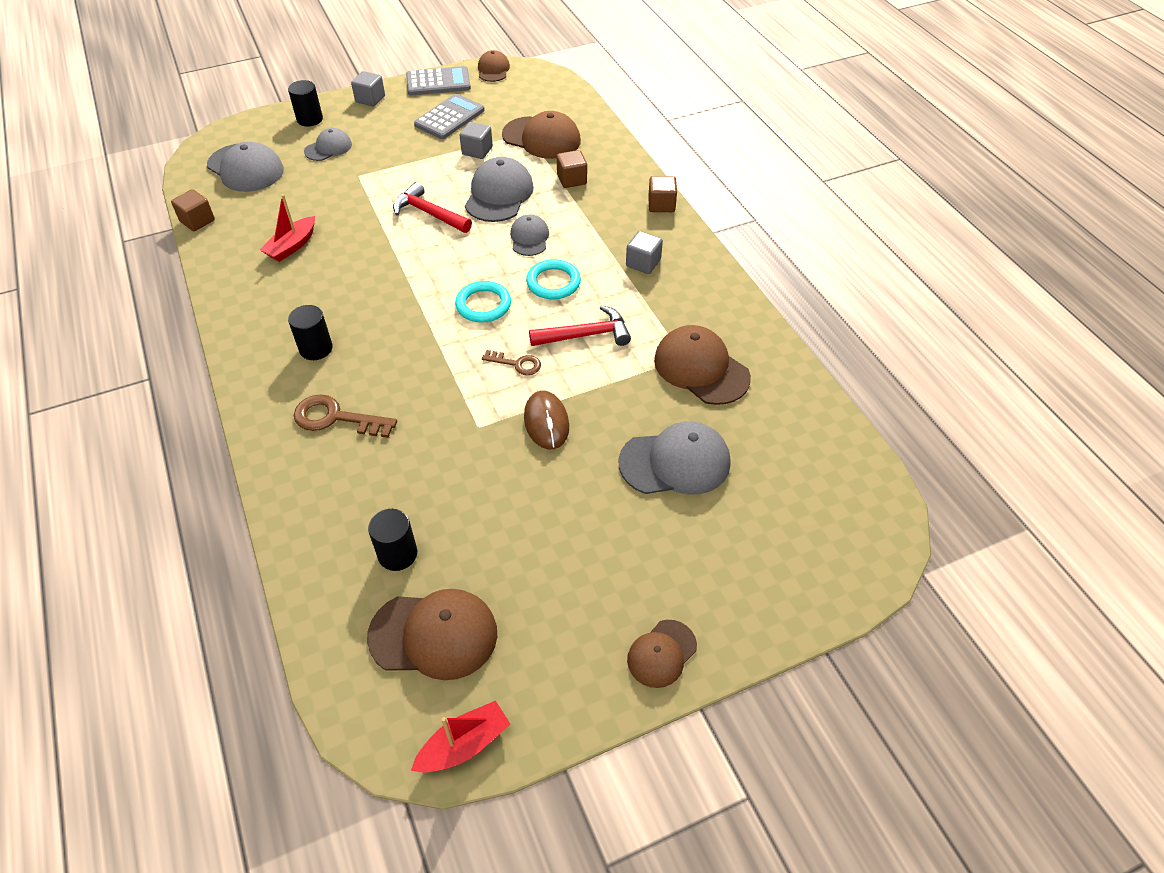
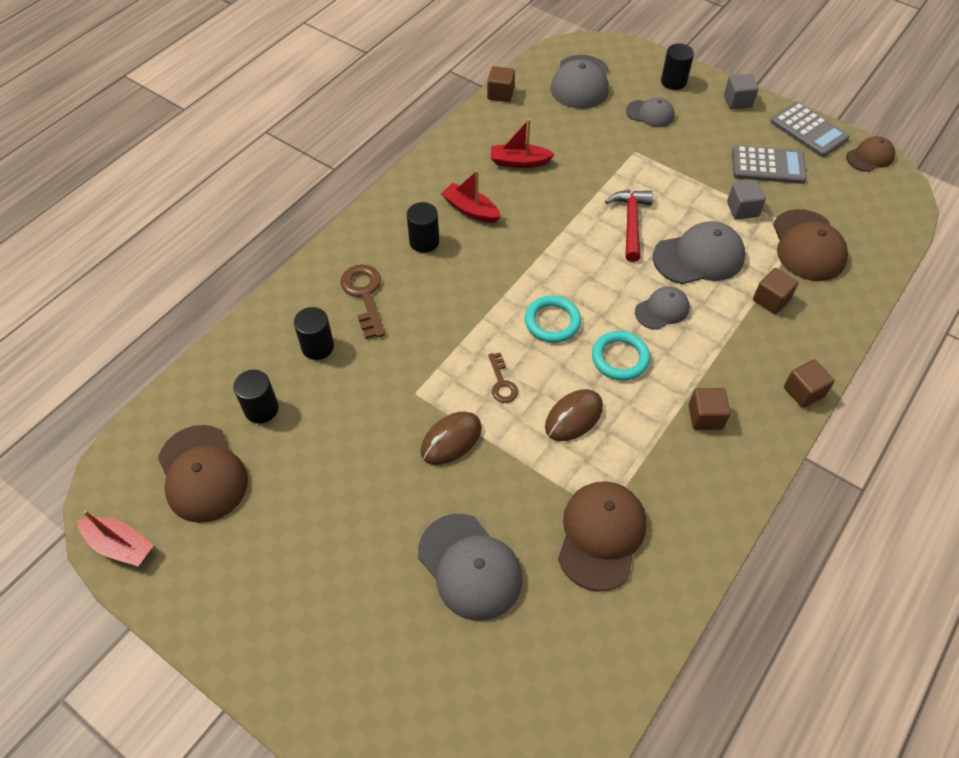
camera: 60 degrees right, 5 degrees up
(312, 301) = (471, 210): none -> red boat
(363, 479) = (318, 347): none -> black cylinder
(585, 335) = (573, 417): red hammer -> brown mouse
(643, 263) = (705, 417): grey cube -> brown cube
(661, 653) = (260, 652): brown cap -> none

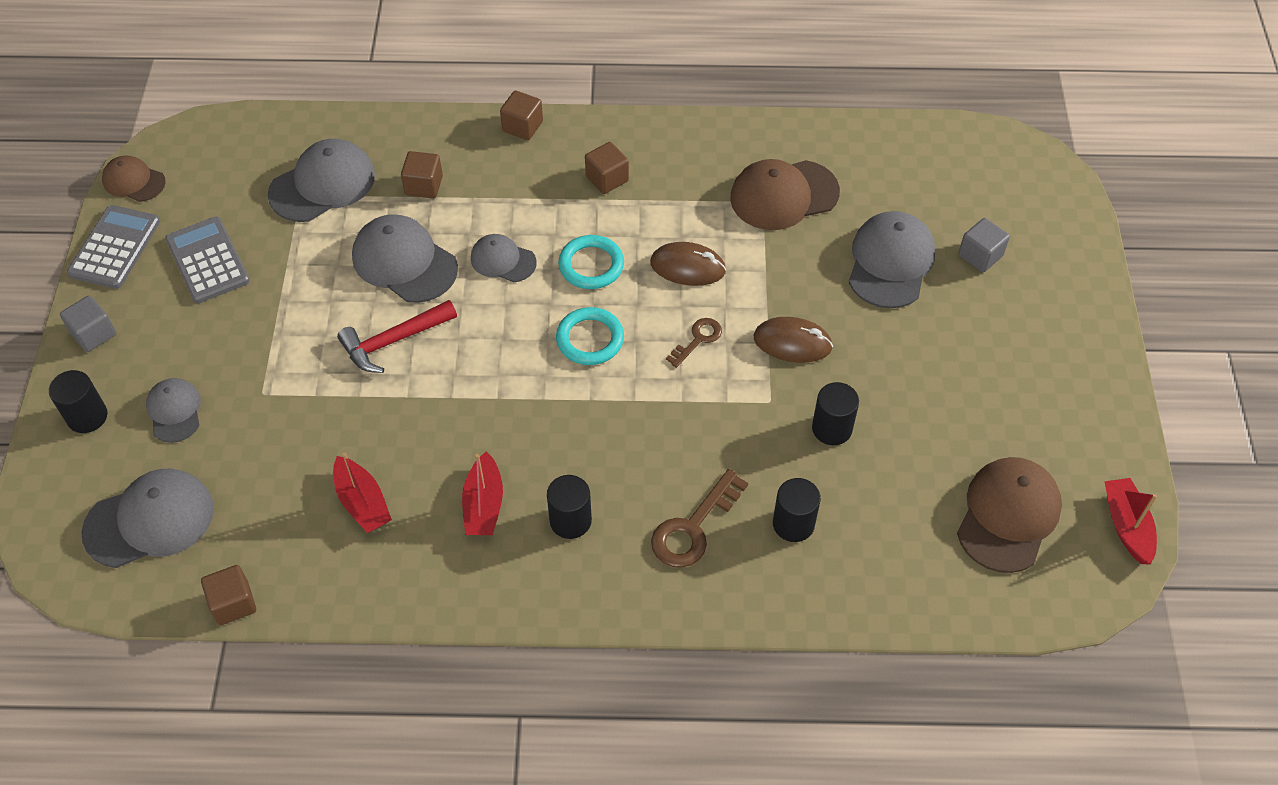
camera: 125 degrees left, 0 degrees up
(261, 409) = (904, 519): black cylinder -> black cylinder (832, 428)
(742, 209) = (301, 255): grey cube -> grey cube (980, 255)
(808, 246) = (322, 184): brown cap -> grey cap

